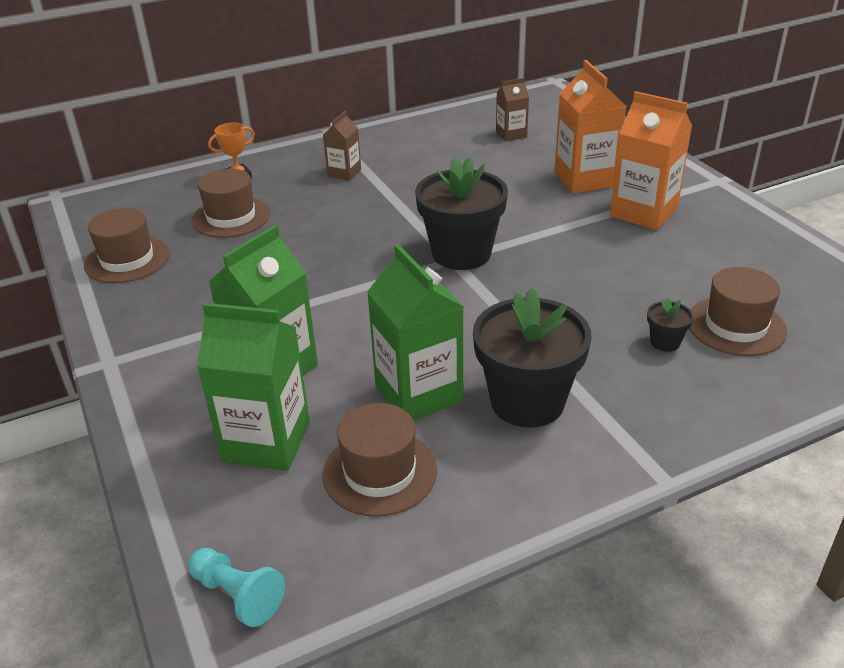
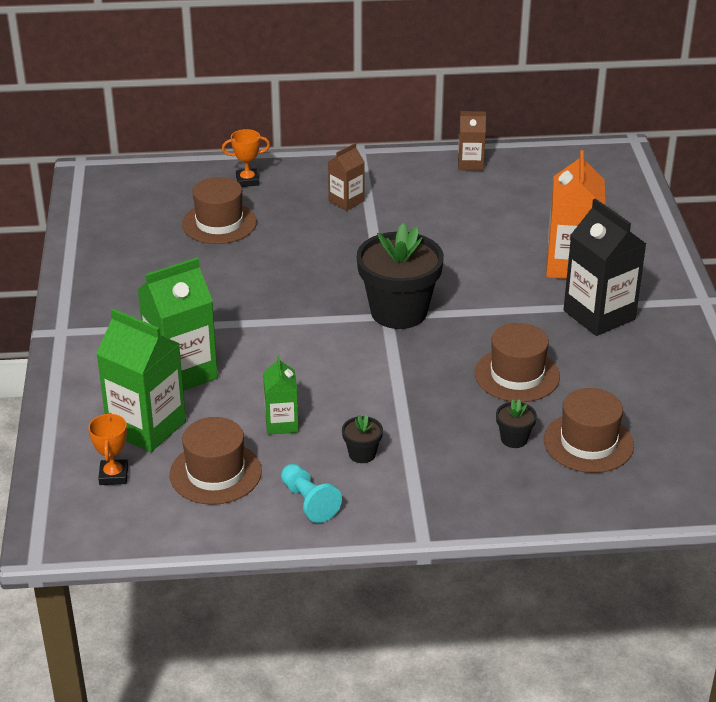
camera: 20 degrees right, 0 degrees up
(127, 260) = (113, 243): brown hat -> brown hat (517, 375)
(237, 595) = (74, 523): turquoise pawn -> turquoise pawn (308, 502)
(257, 514) = (113, 475): none -> orange trophy
(418, 393) = (281, 423): green carton -> green carton, size x0.55
(511, 135) = (537, 196): brown carton -> brown carton (470, 164)
(527, 402) = (362, 454): black flower pot -> black flower pot, size x0.43
(643, 212) = (599, 315): orange carton -> black carton

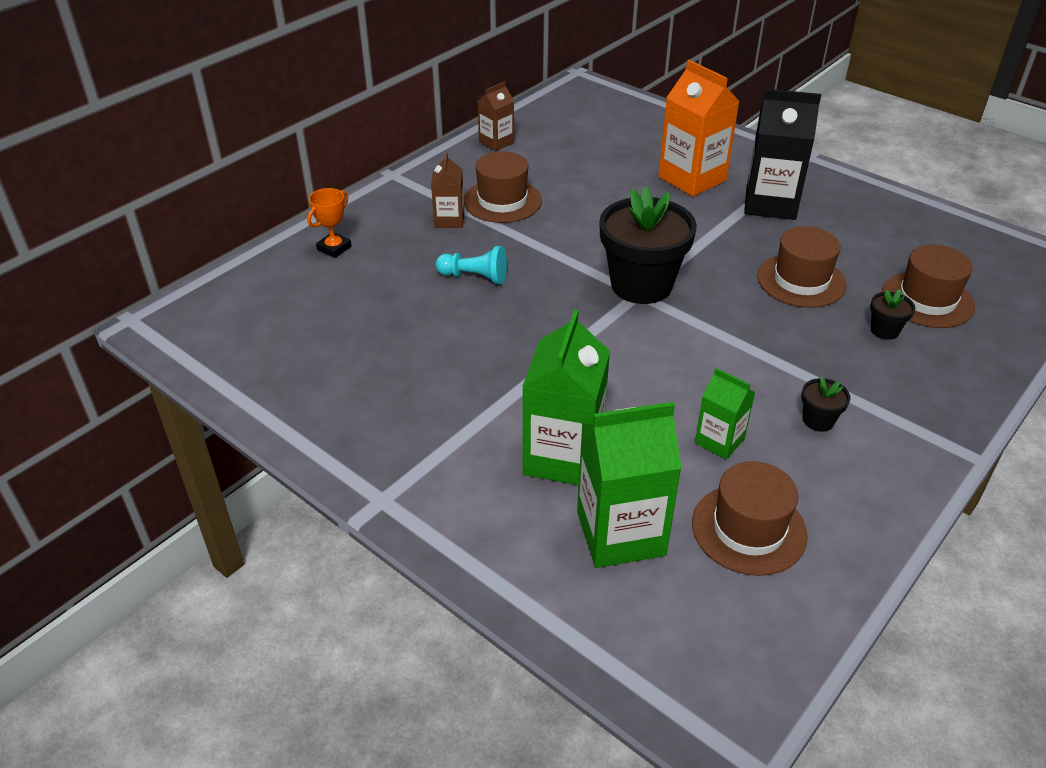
camera: 45 degrees left, 5 degrees up
(113, 475) = (673, 607): orange trophy -> none
(219, 223) = (369, 299): brown hat -> brown hat (502, 201)
(308, 502) = (856, 494): turquoise pawn -> turquoise pawn (474, 277)

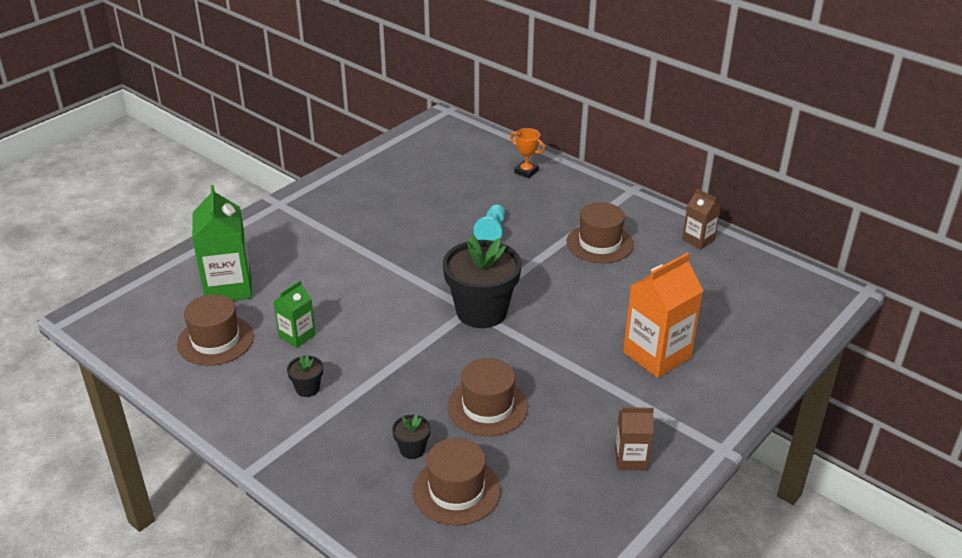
camera: 90 degrees right, 5 degrees down
(449, 220) = (568, 218): brown carton -> brown carton (631, 459)
(563, 457) = (297, 267): green carton -> none
(770, 204) = (618, 404): black carton -> none

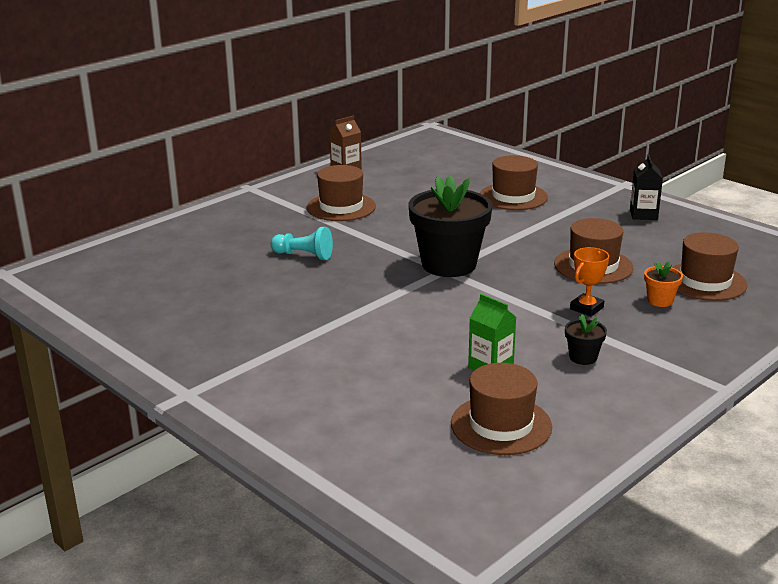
camera: 85 degrees left, 10 degrees down
(228, 287) = (387, 423): green carton -> none
(412, 449) = (660, 301): black flower pot -> orange flower pot
(526, 172) = (187, 233): orange trophy -> orange trophy (586, 308)
(631, 459) = (643, 214): brown carton -> black carton
(657, 355) = (513, 197): orange carton -> brown hat

